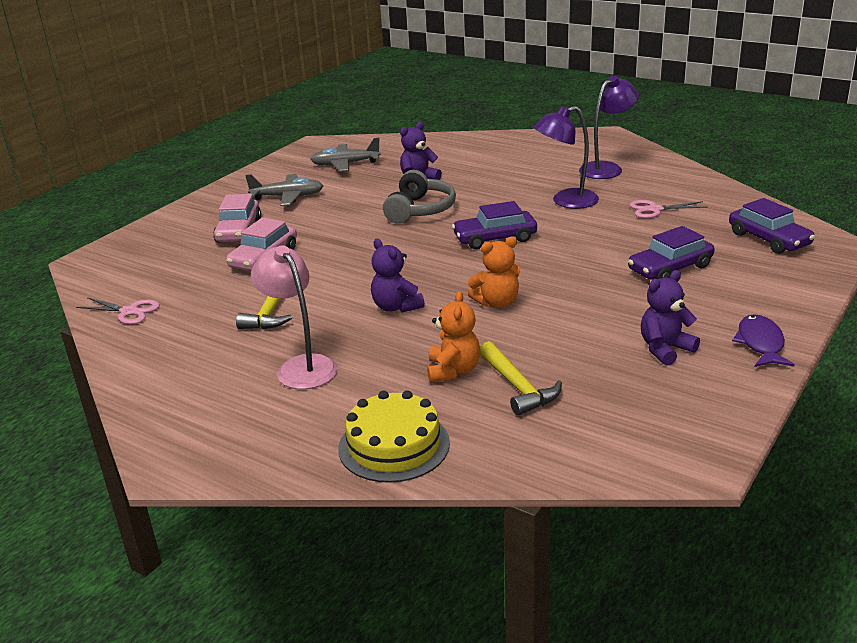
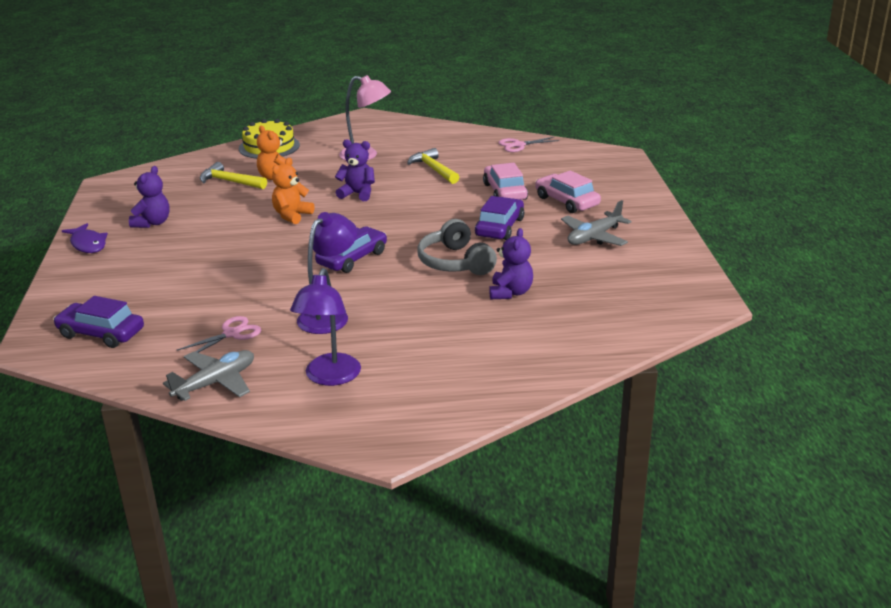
camera: 140 degrees right, 0 degrees up
(345, 164) = (619, 287): grey plane -> grey plane (215, 383)
(670, 268) = (180, 277): purple car -> purple car (500, 227)

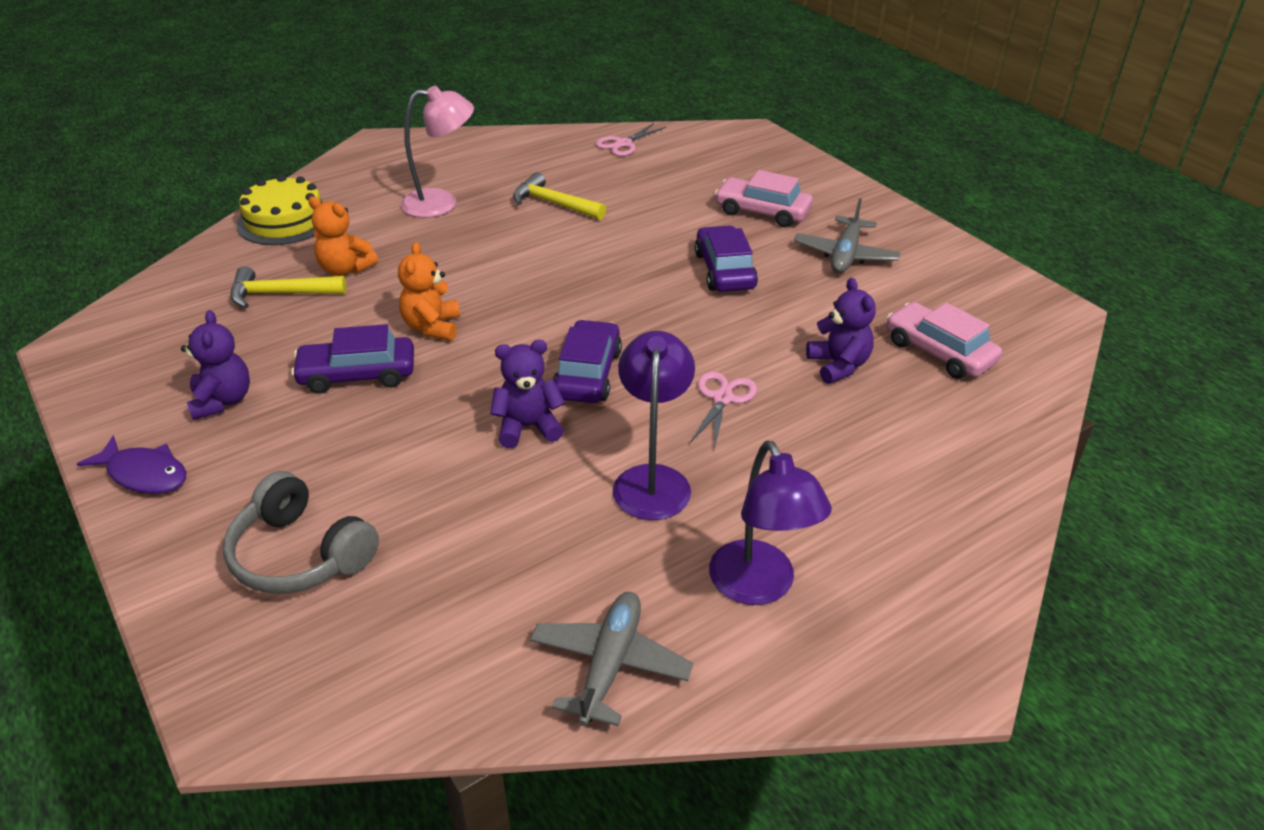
camera: 30 degrees left, 10 degrees up
(101, 333) = (332, 642): purple car -> purple car (357, 374)
(231, 334) = (545, 563): pink scissors -> pink scissors (722, 398)
(357, 194) = (490, 267): purple teddy bear -> purple teddy bear (528, 427)
(455, 262) = (726, 340): grey headphones -> grey headphones (300, 554)
(505, 192) = (676, 216): pink car -> pink car (939, 352)

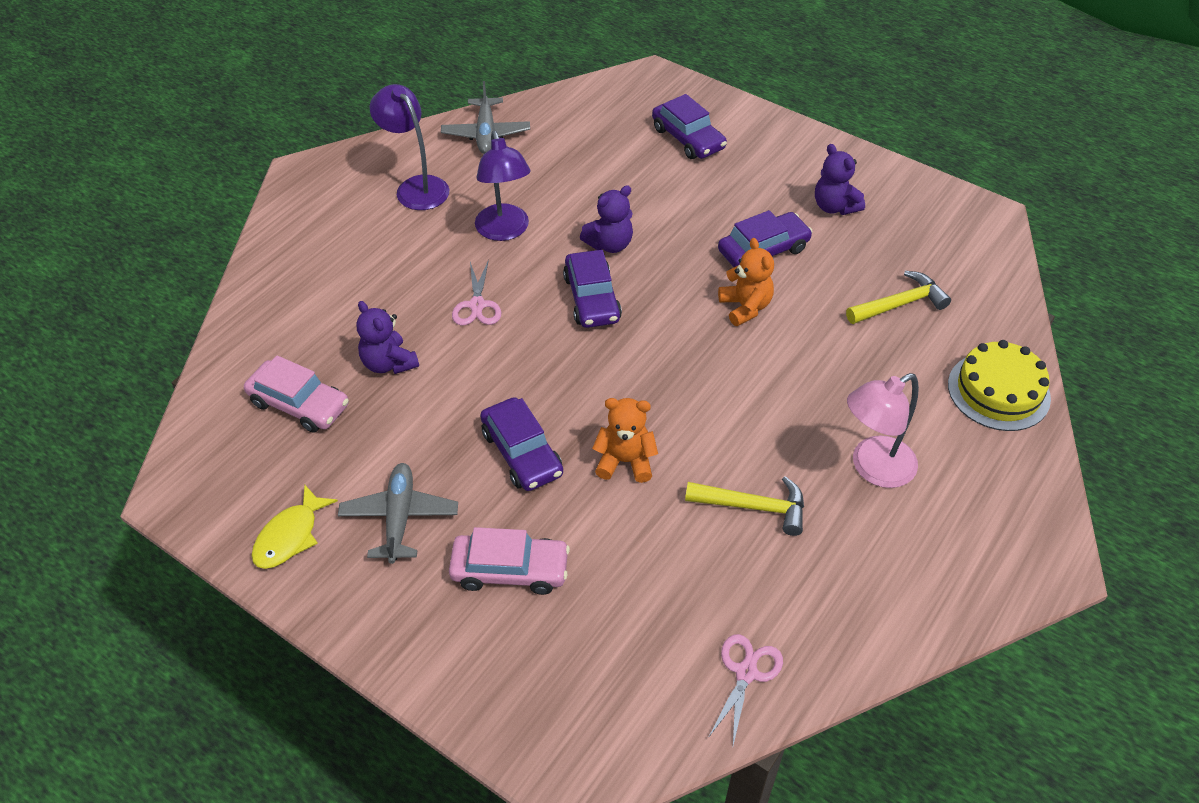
camera: 160 degrees right, 10 degrees up
(144, 474) = (824, 153): purple fish -> none
(300, 554) = (688, 138): grey headphones -> purple car
(345, 269) = (876, 346): orange teddy bear -> orange teddy bear (625, 461)
(942, 263) = (290, 536): none -> yellow fish

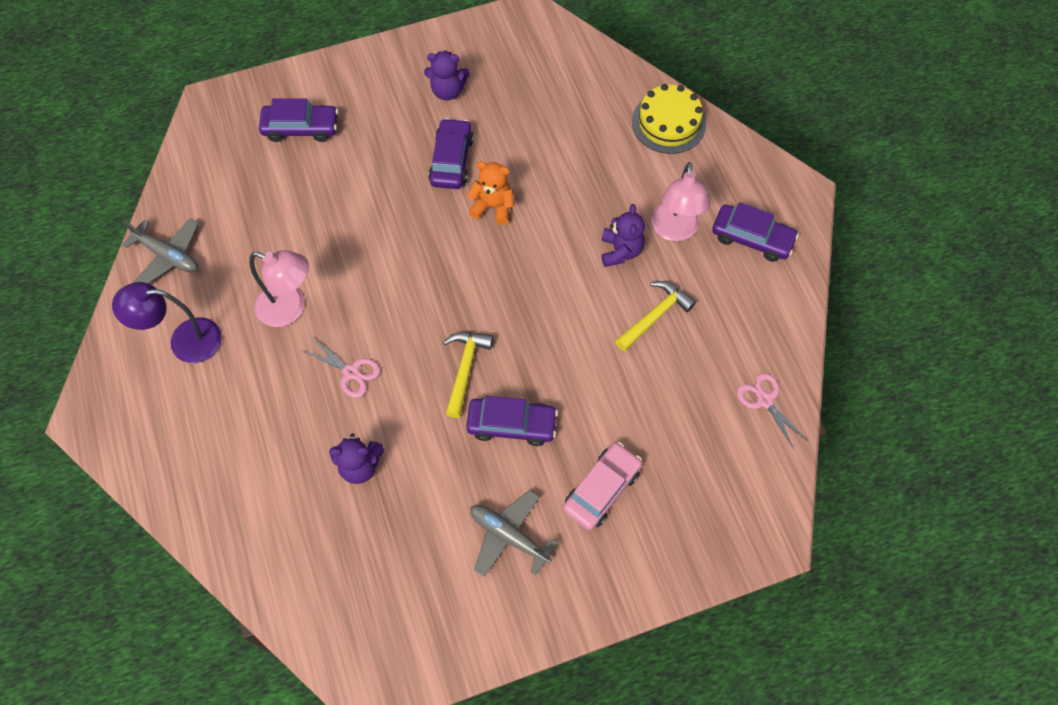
camera: 55 degrees left, 15 degrees up
(290, 536) = (472, 619): yellow fish -> none
(299, 404) = (351, 551): pink car -> none
(504, 231) = (290, 308): purple lamp -> pink lamp
(592, 298) = (407, 294): purple car -> purple car (752, 238)
(609, 244) = (364, 248): purple teddy bear -> purple teddy bear (620, 251)
(625, 461) = (566, 365): orange teddy bear -> none
(899, 304) = (562, 120): yellow hammer -> yellow hammer (465, 369)

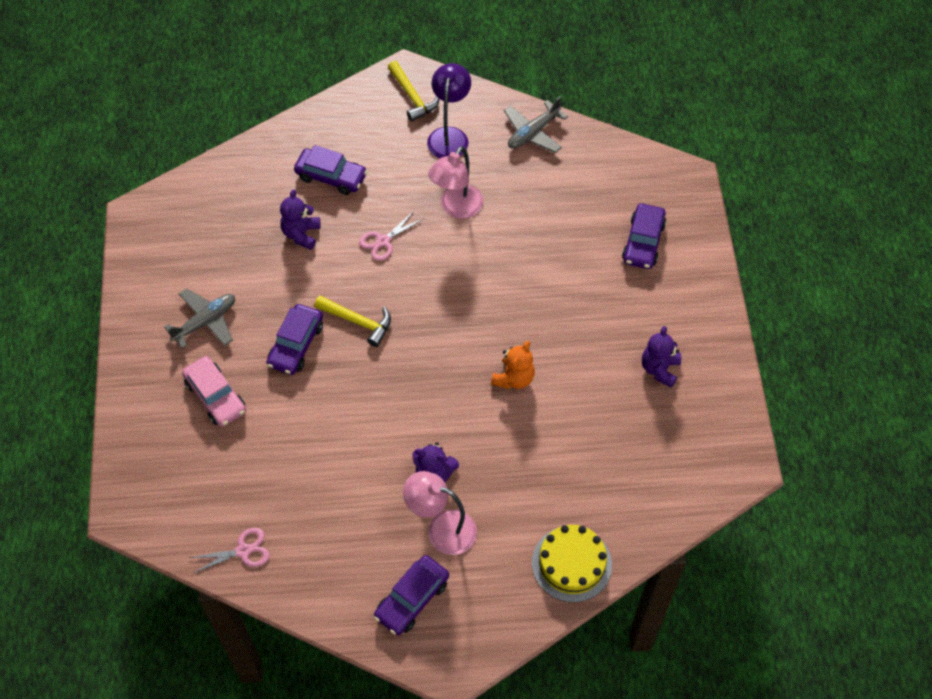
camera: 105 degrees right, 5 degrees down
(451, 160) = (575, 355): purple car -> purple car (331, 176)
(655, 316) = (357, 484): yellow hammer -> yellow hammer (412, 96)

